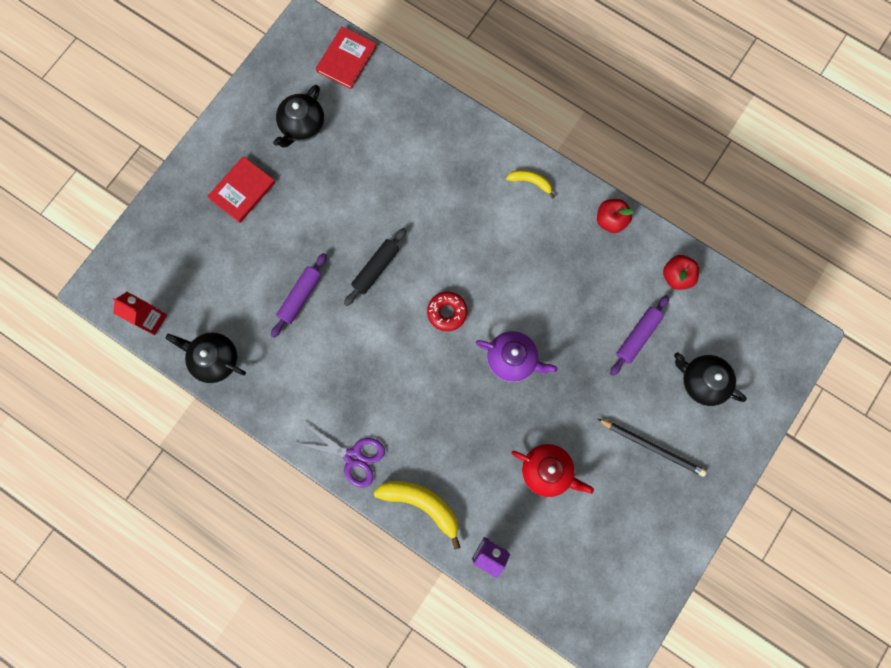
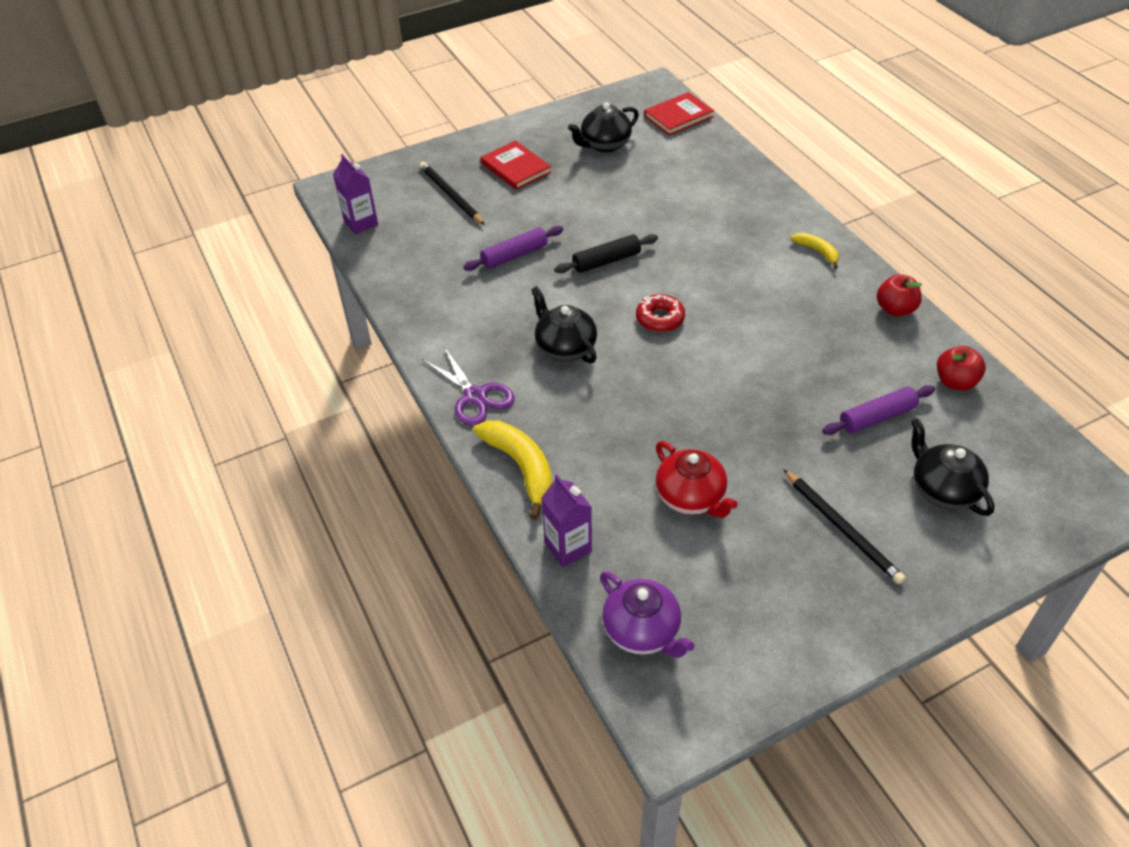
camera: 30 degrees right, 30 degrees down
(151, 319) = (361, 223): red carton -> purple carton
(206, 250) = (451, 195): none -> black pencil
(215, 360) = (396, 271): black teapot -> black teapot (565, 348)
(242, 190) = (516, 168): red book -> red book turned 75 degrees clockwise
(512, 359) = (710, 382): purple teapot -> purple teapot (642, 631)

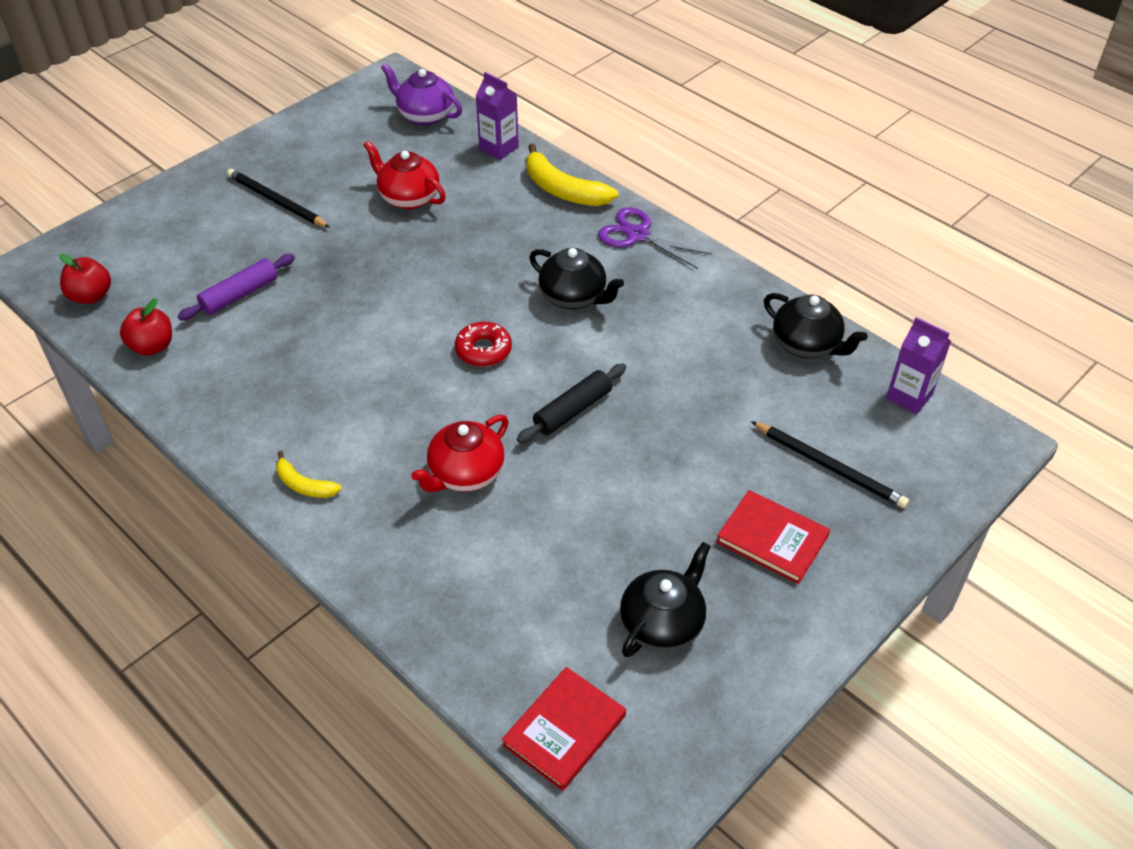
camera: 160 degrees right, 0 degrees up
(514, 255) = (689, 393): purple rolling pin -> none
(699, 237) = (465, 474): none -> red teapot
(895, 309) = (208, 420): red apple -> red apple (91, 296)
(943, 489) = (184, 246): black teapot -> black teapot (806, 345)

